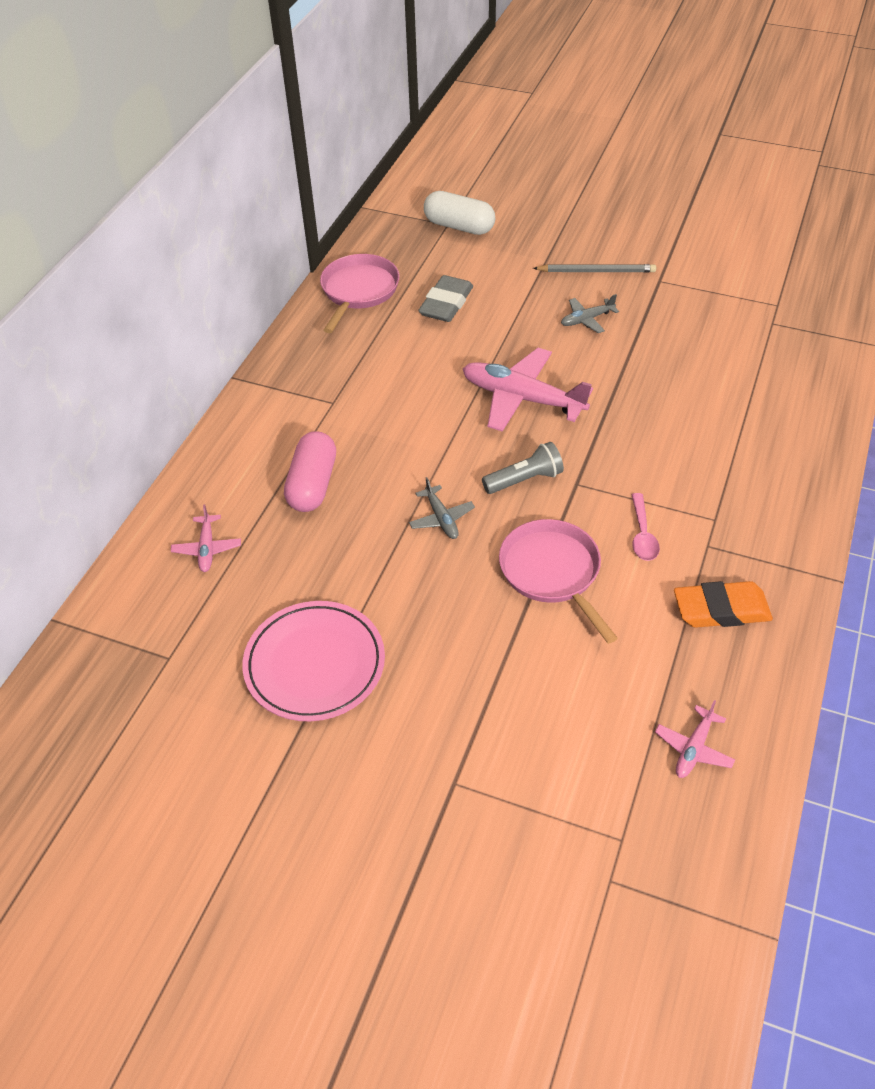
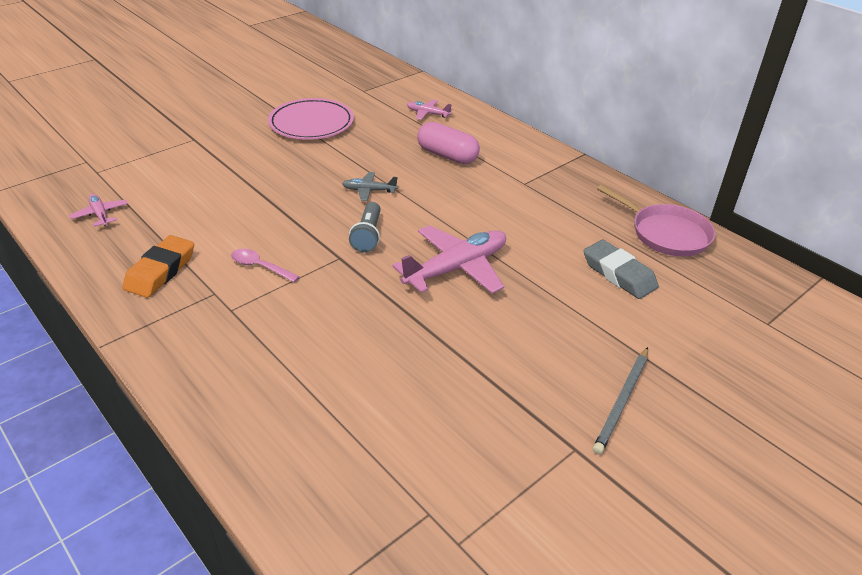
camera: 115 degrees right, 10 degrees down
(459, 226) = (760, 330): white capsule -> none
(552, 572) = (276, 215): pink pan -> none
(586, 320) = (538, 354): grey plane -> none

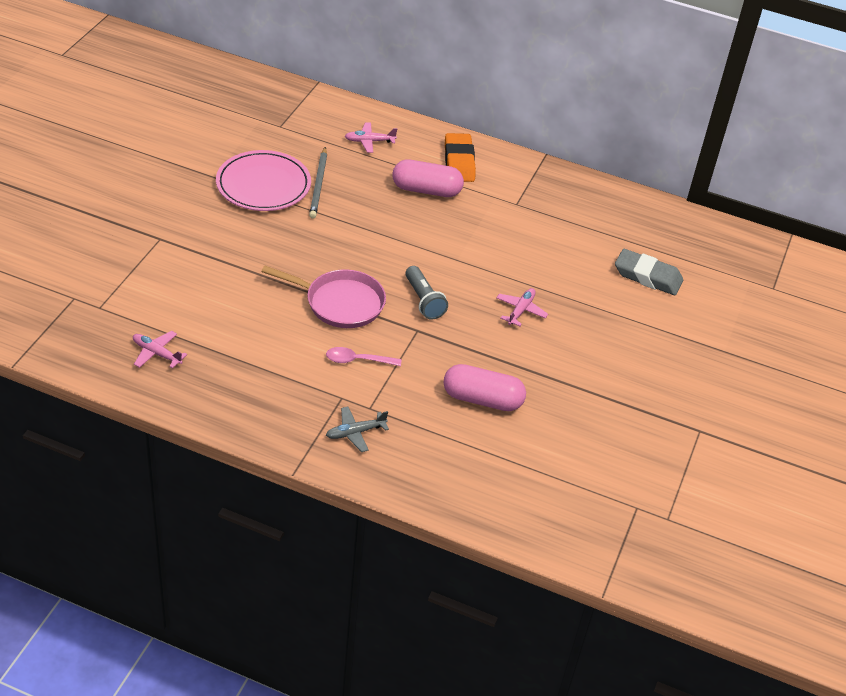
camera: 30 degrees left, 5 degrees up
(161, 271) = (275, 392): orange eraser -> orange eraser (459, 162)
(347, 336) = (482, 399): none -> pink capsule
(369, 191) = (386, 252): grey plane -> grey plane (355, 432)
(456, 268) = (520, 310): pink plane -> pink plane, size x0.49
(622, 401) = (709, 385): grey pencil -> grey pencil (318, 185)
(666, 233) = (661, 225): pink pan -> pink pan (340, 303)

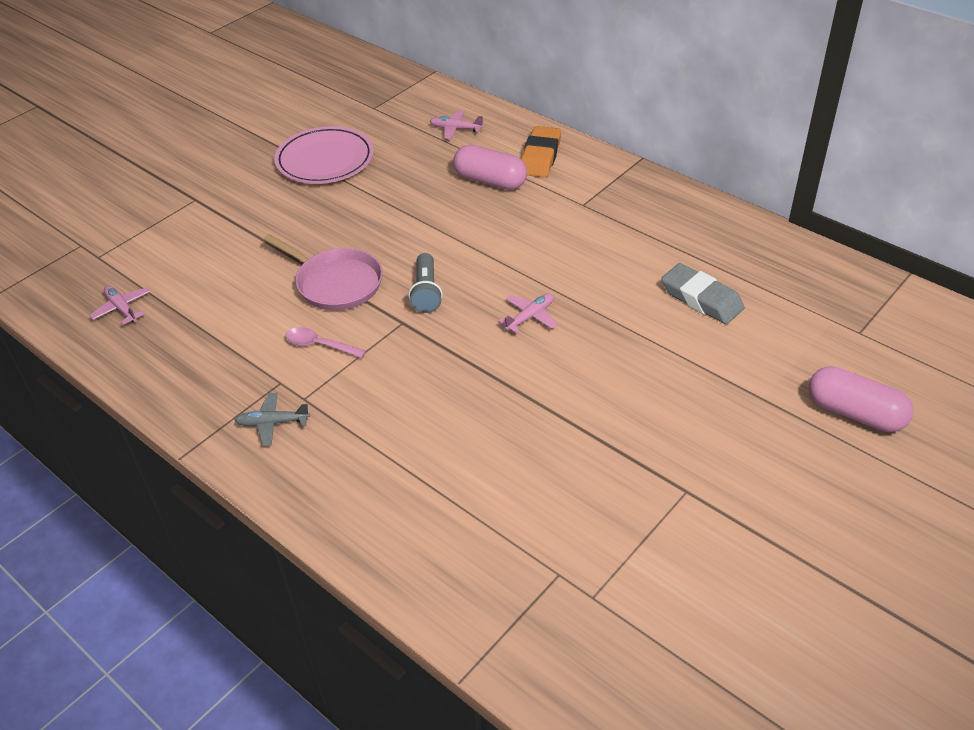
camera: 25 degrees right, 0 degrees up
(318, 185) = (380, 165): grey pencil -> none
(482, 399) = (434, 409): pink capsule -> pink capsule (854, 413)

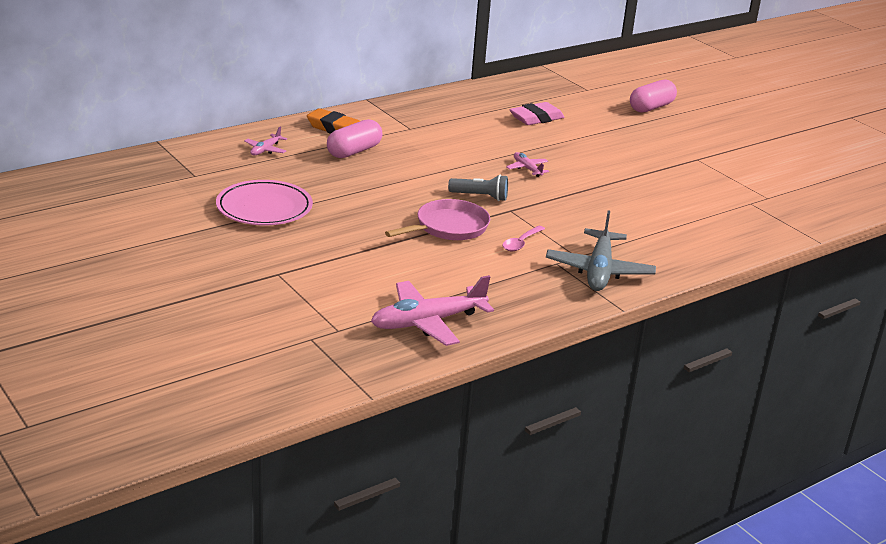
camera: 80 degrees left, 15 degrees down
(122, 309) = (428, 322): pink plane -> pink plane, size x2.03
(272, 423) = (599, 271): grey plane -> grey plane, size x2.03
(701, 299) = (536, 118): grey eraser -> pink eraser

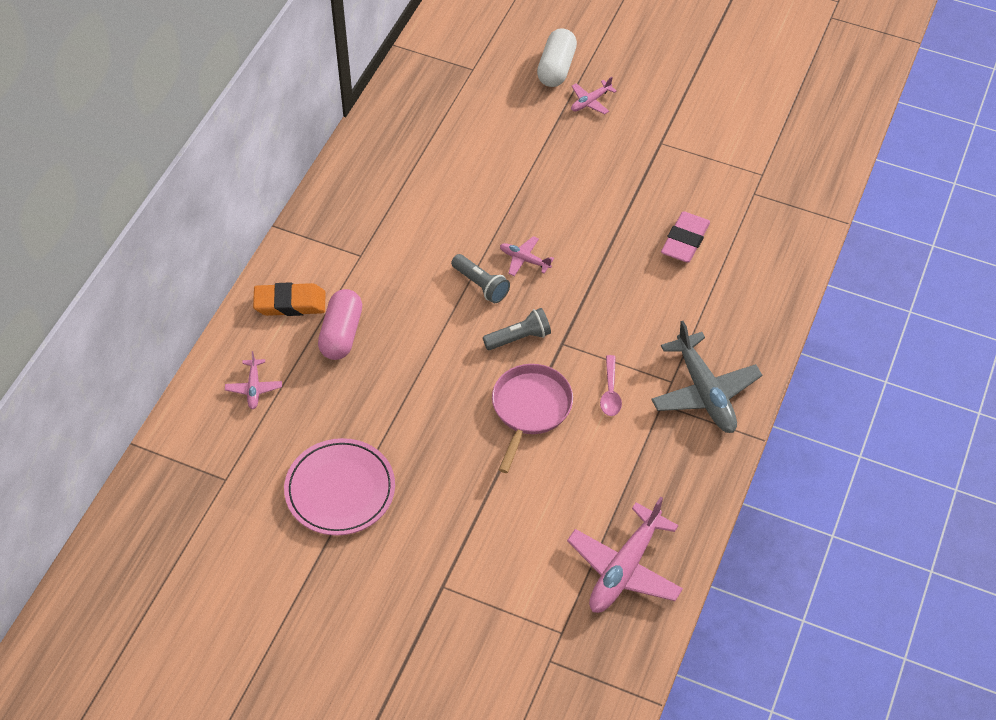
camera: 30 degrees left, 25 degrees up
(480, 167) = (481, 285): none -> grey flashlight
(536, 118) = (465, 158): pink eraser -> pink eraser (685, 241)
(651, 107) = (556, 68): pink capsule -> white capsule
(661, 127) = (590, 101): none -> pink plane

